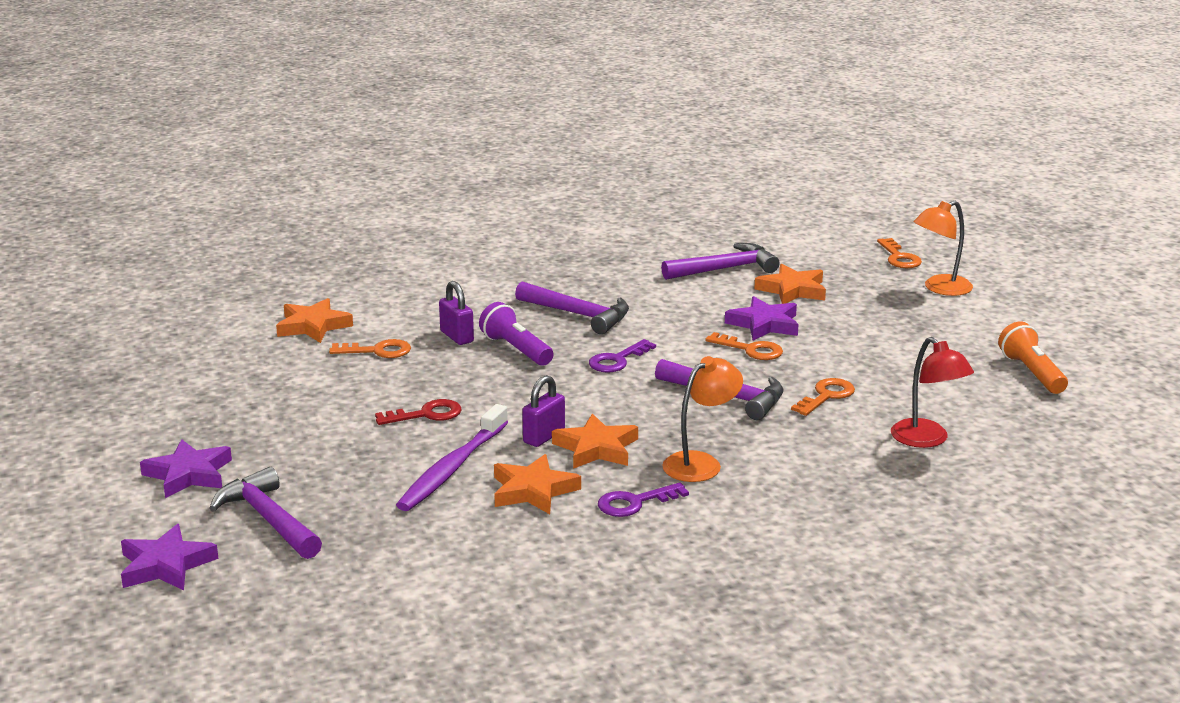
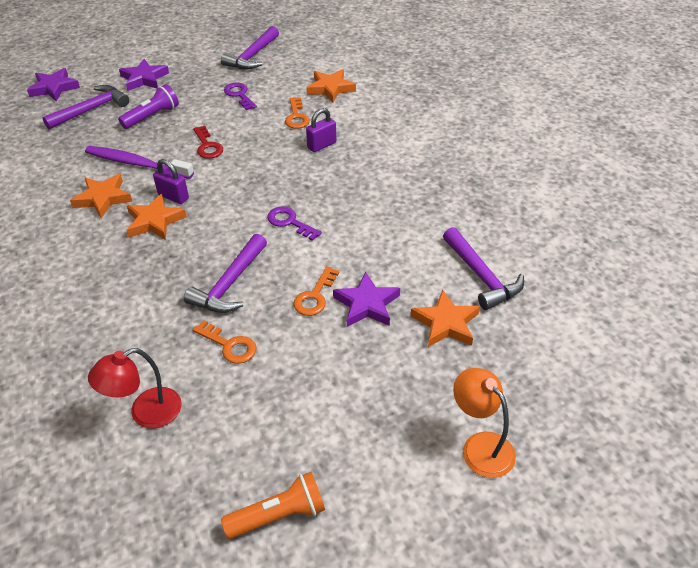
camera: 85 degrees right, 20 degrees up
(516, 349) = (304, 173): purple flashlight -> purple flashlight (152, 116)
(578, 315) = (367, 197): purple hammer -> purple hammer (252, 56)
(635, 502) = (78, 243): purple key -> purple key (239, 95)
(700, 463) = (126, 273): orange lamp -> none
(899, 257) = (555, 412): orange key -> none

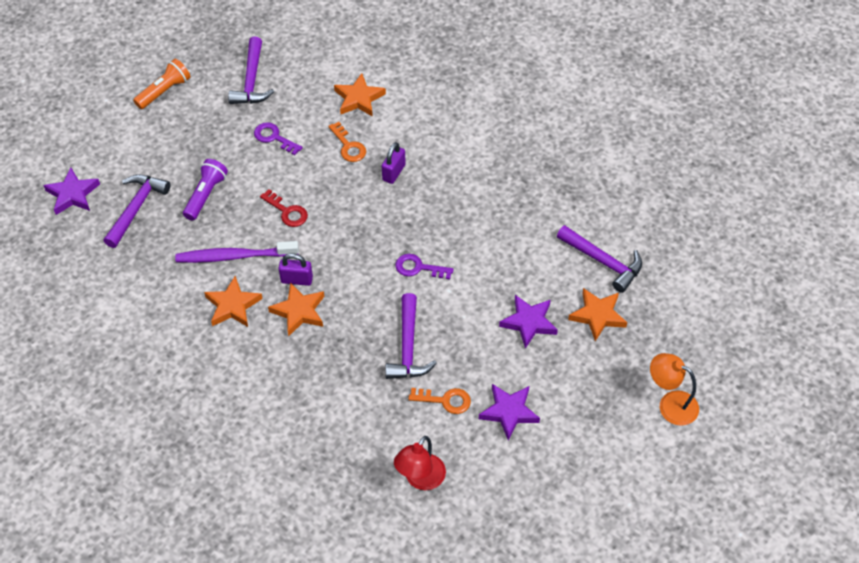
camera: 25 degrees left, 10 degrees up
(144, 79) = (159, 149): purple star -> purple star (509, 412)
(279, 515) = (564, 509): orange flashlight -> orange flashlight (164, 91)
(315, 296) = (484, 331): orange key -> none

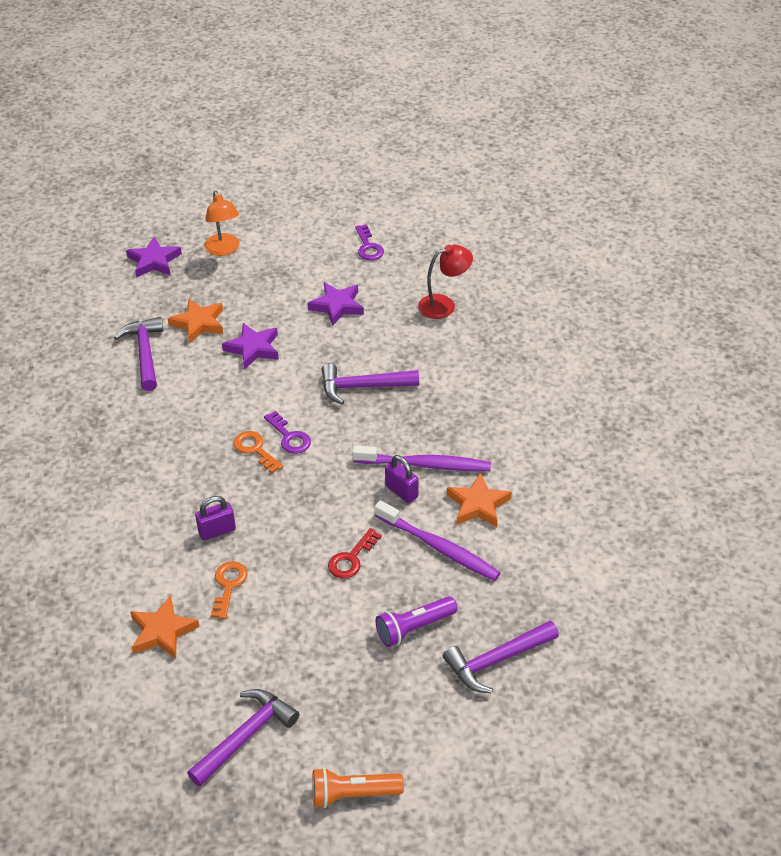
camera: 140 degrees left, 10 degrees down
(73, 194) = (554, 724): purple star -> purple star (154, 261)
(274, 138) = (289, 646): purple key -> purple key (368, 247)
(287, 211) = (351, 558): red key -> red key turned 135 degrees counterclockwise
(299, 311) = (424, 464): orange star -> purple toothbrush
(408, 347) = (363, 387): purple hammer -> purple hammer turned 135 degrees counterclockwise
(445, 400) = (374, 338): orange key -> orange key (255, 450)

